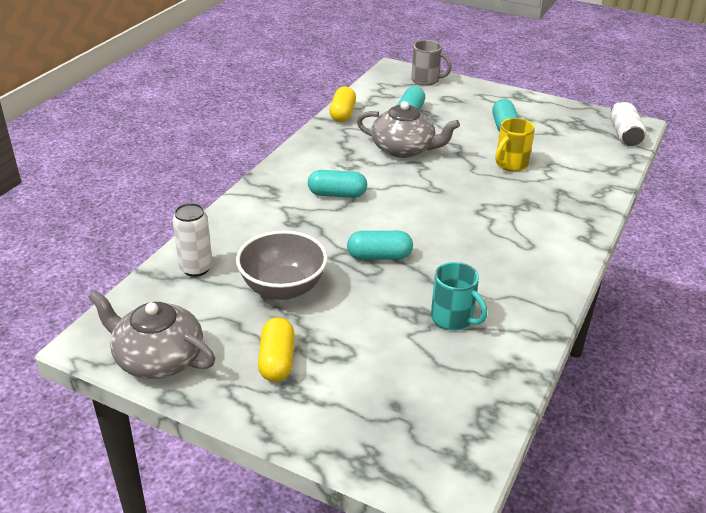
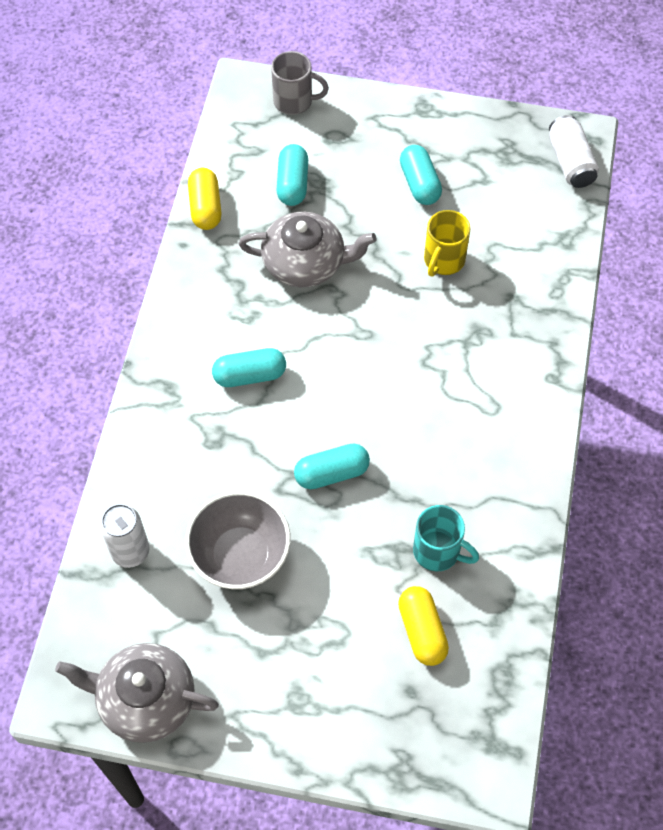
camera: 15 degrees left, 25 degrees up
(277, 360) = (272, 666): yellow capsule -> yellow capsule (422, 631)

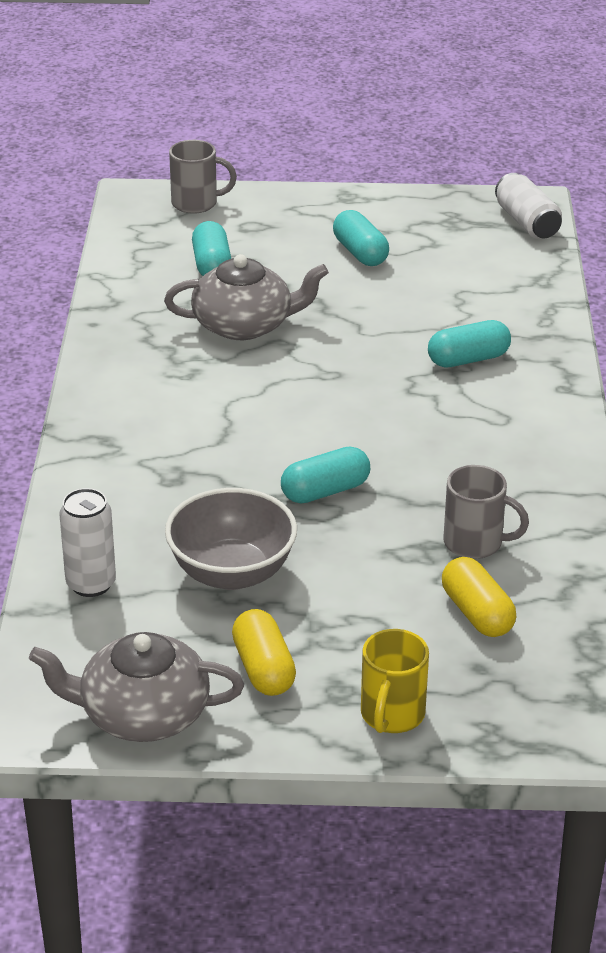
camera: 10 degrees left, 25 degrees down
(205, 207) = (113, 292): yellow capsule -> yellow capsule (263, 669)
(250, 375) = (202, 420): turquoise capsule -> turquoise capsule (468, 359)
(438, 551) = (475, 543): turquoise mug -> grey mug
(443, 261) = (406, 309): yellow mug -> yellow mug (391, 715)

